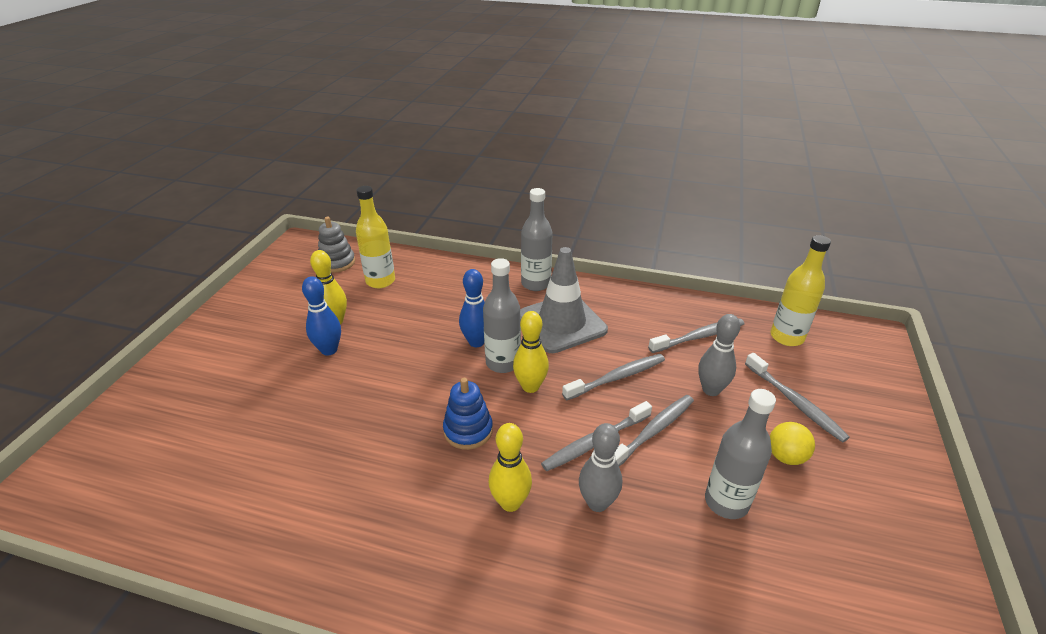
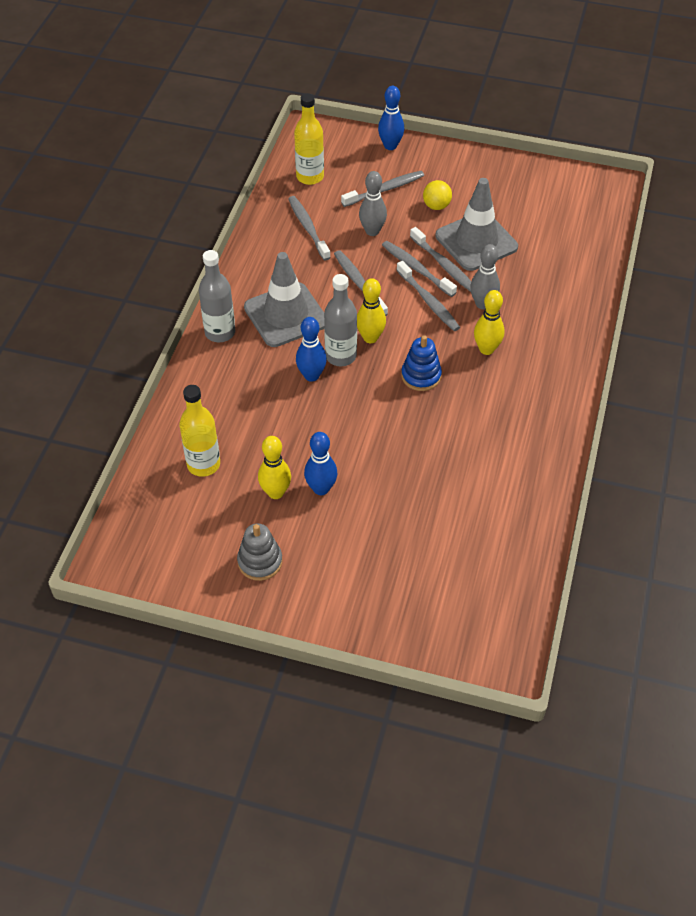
camera: 90 degrees left, 15 degrees up
(337, 263) = (160, 513): grey stacking toy -> grey stacking toy (260, 561)
(666, 460) = (444, 265): none -> grey toothbrush
(726, 502) = (476, 241): grey bottle -> grey traffic cone
(889, 409) = (390, 146): none -> blue bowling pin

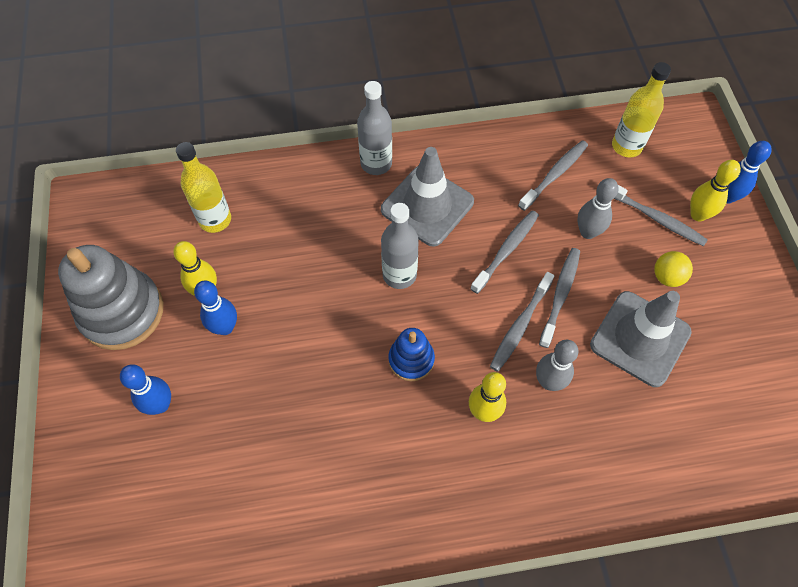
camera: 65 degrees right, 10 degrees up
(260, 561) = (122, 312): grey stacking toy -> grey stacking toy, size x1.87
(311, 375) = (361, 260): blue bowling pin -> blue bowling pin (160, 405)
(370, 338) = (438, 291): yellow bowling pin -> yellow bowling pin (698, 215)
(444, 265) = (582, 319): grey toothbrush -> none

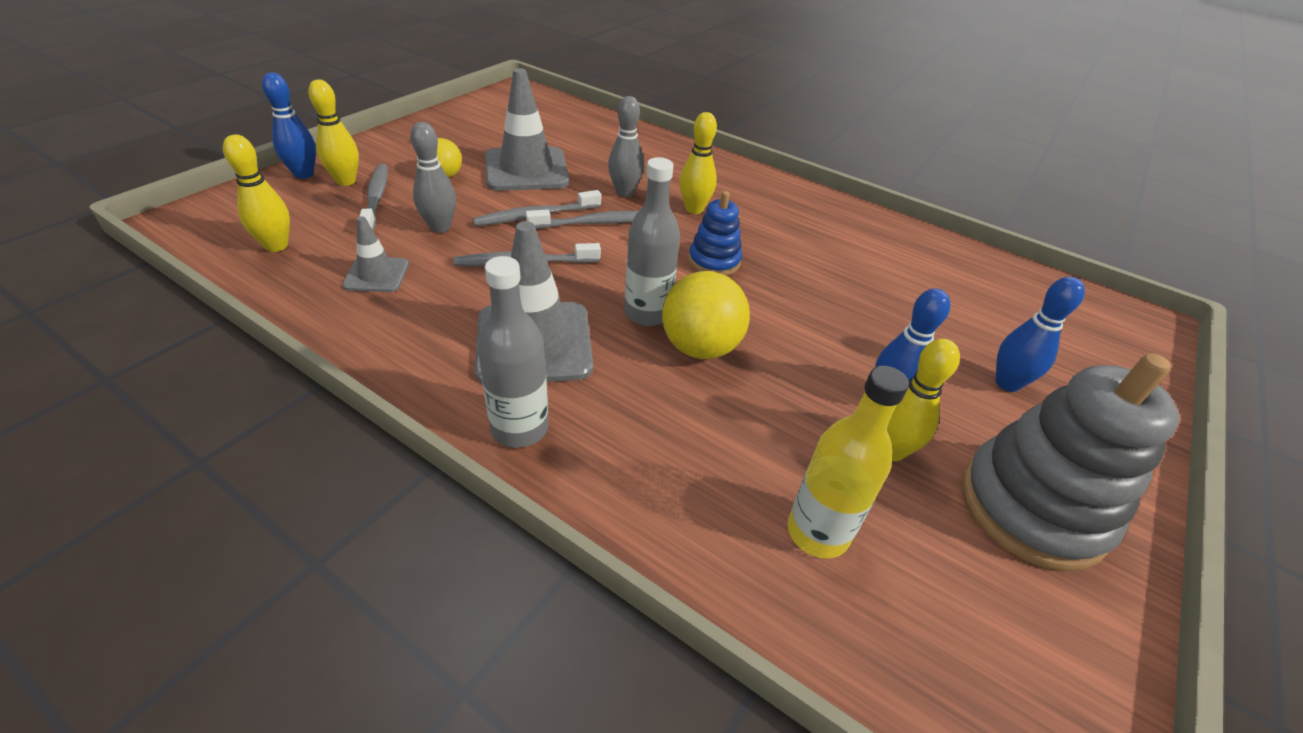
camera: 140 degrees left, 20 degrees down
(348, 276) = (700, 347): none -> yellow ball
(554, 175) = (376, 275): grey toothbrush -> grey traffic cone
(626, 146) = (276, 246): yellow bottle -> yellow bowling pin

